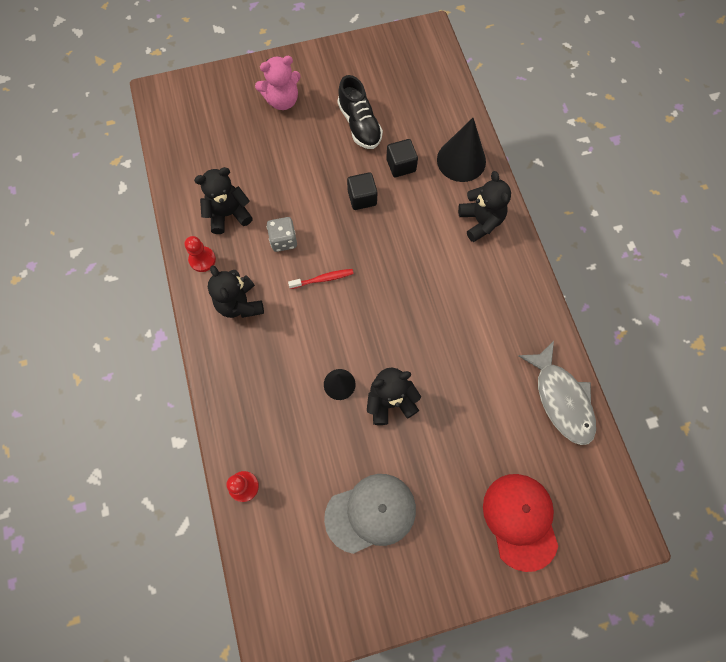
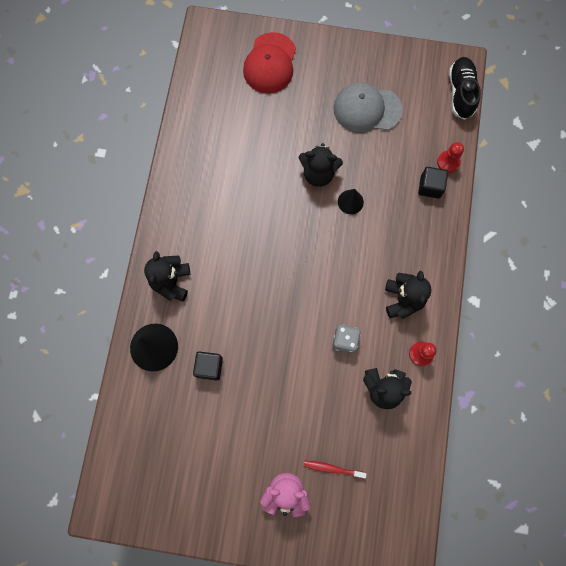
camera: 155 degrees left, 5 degrees up
(323, 279) = (326, 290): red toothbrush -> red toothbrush (332, 468)
(359, 125) = (225, 429): black shoe -> black shoe (461, 92)
(362, 198) = (259, 350): black cube -> black cube (430, 187)
(561, 399) = (195, 122): grey fish -> none

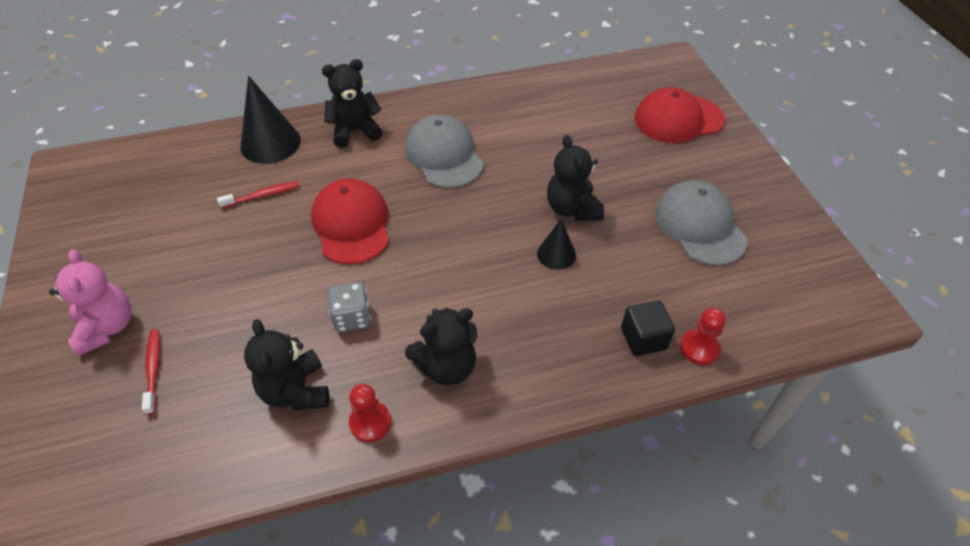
camera: 65 degrees right, 25 degrees down
(209, 367) = (262, 195): black cube -> red toothbrush
(229, 230) = (444, 155): none -> grey cap
(266, 315) = (351, 224): none -> red cap
(461, 92) = (821, 324): black shoe -> none

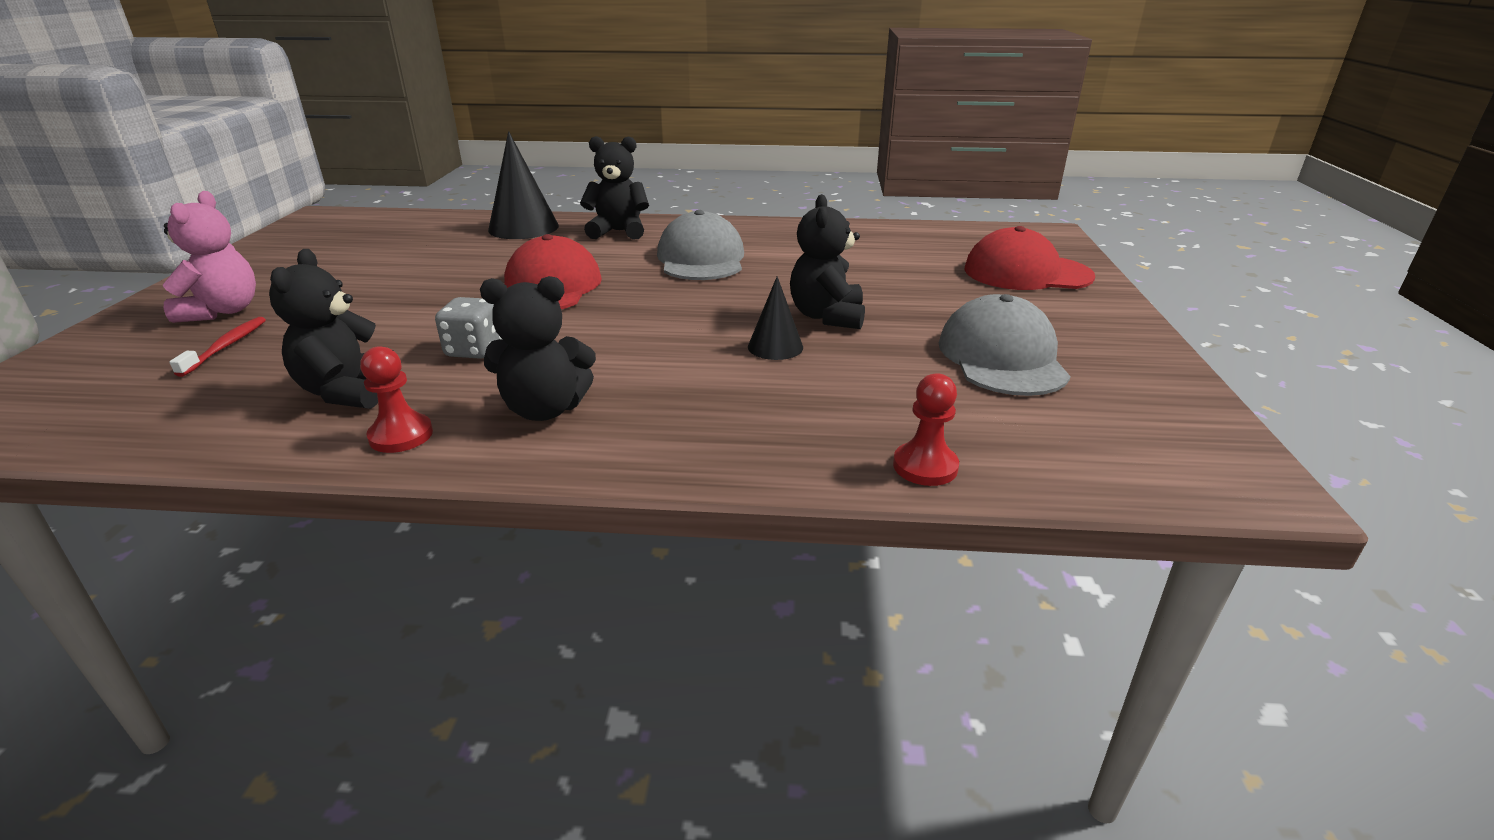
camera: 20 degrees right, 20 degrees down
(262, 195) = (478, 256): red toothbrush -> none
(643, 338) = (842, 440): black cube -> none

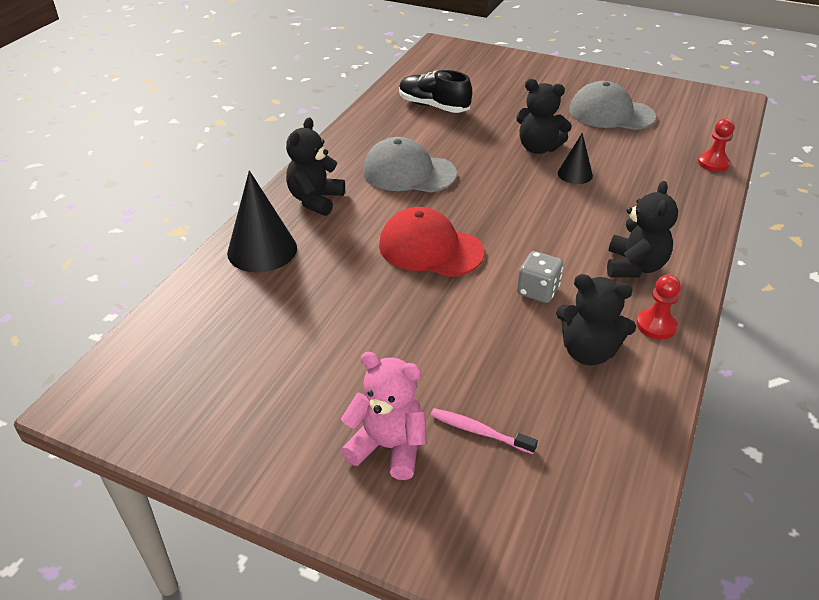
camera: 70 degrees left, 10 degrees up
(226, 346) = (479, 431): red toothbrush -> pink toothbrush
(872, 250) = (433, 106): none -> black shoe
(1027, 273) = (503, 72): red cap -> none

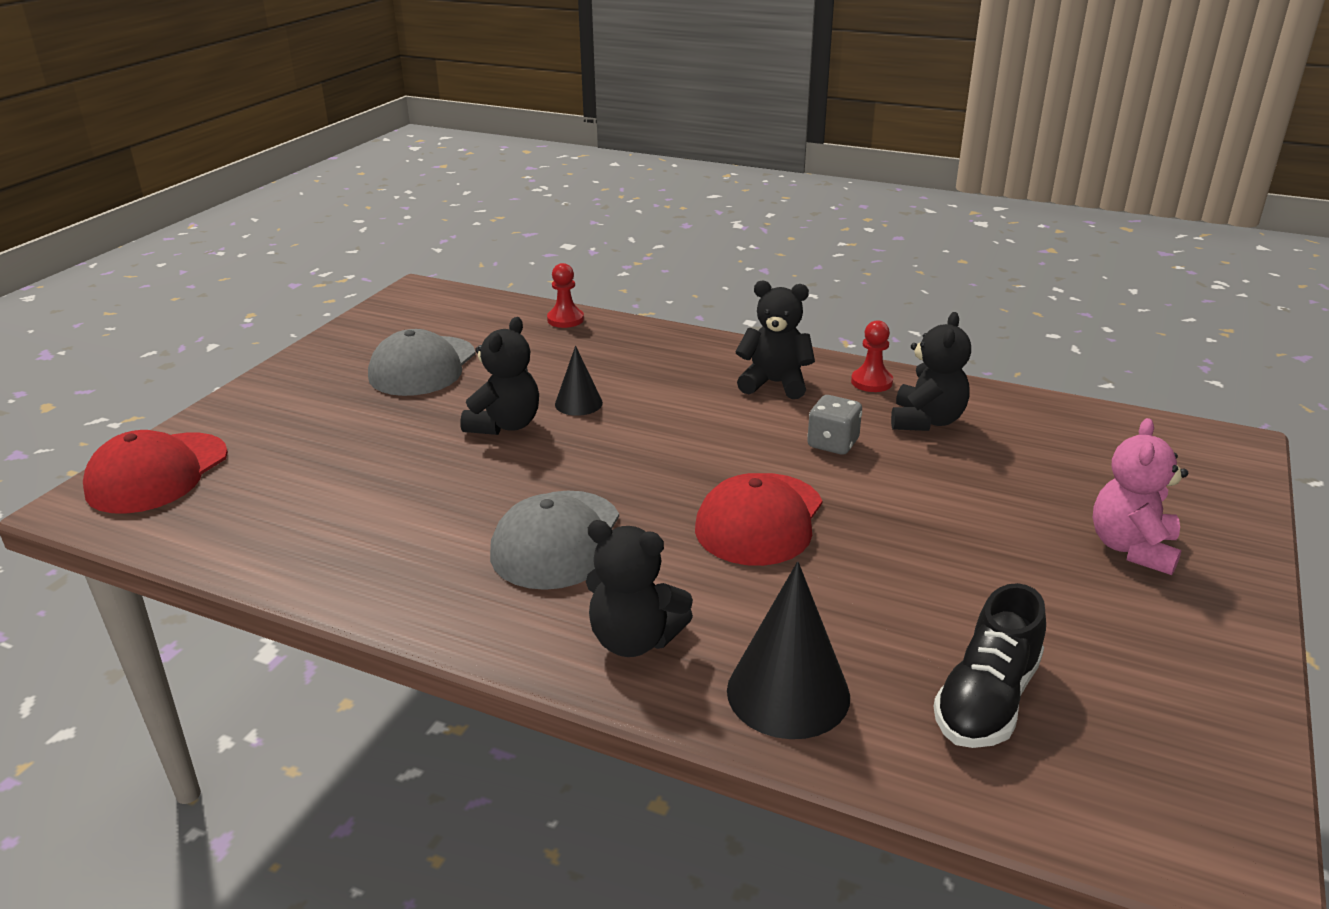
camera: 90 degrees left, 10 degrees down
(433, 106) = (336, 515): black shoe -> black shoe (986, 700)
(470, 57) = (157, 473): none -> red cap
(479, 431) = (1075, 489): pink toothbrush -> none

